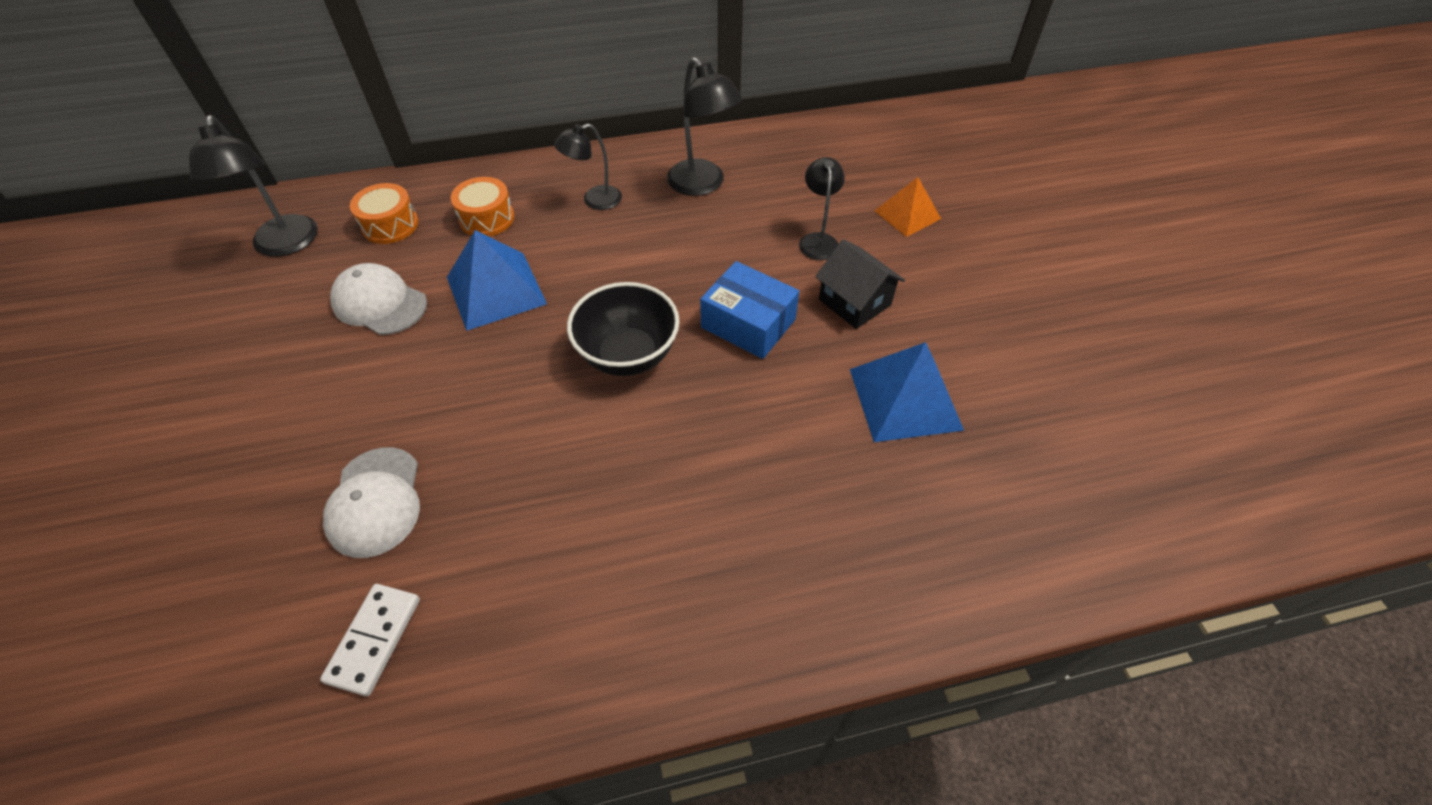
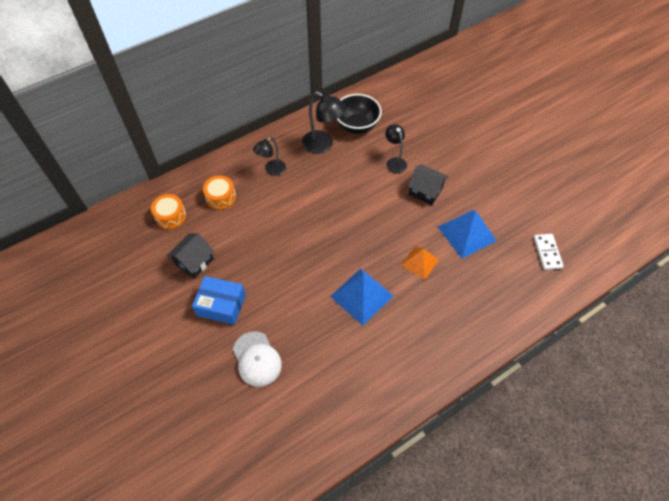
camera: 20 degrees left, 5 degrees up
(285, 245) = (120, 245): black lamp -> none
(374, 640) = (294, 415): white domino -> white domino (547, 252)
(379, 303) = (194, 262): white cap -> black house
(496, 290) = (250, 236): blue pyramid -> blue pyramid (362, 296)
(628, 355) = (334, 251): black bowl -> black bowl (357, 126)
(748, 323) = (382, 217): blue box -> blue box (221, 305)
(907, 214) = (430, 135): orange pyramid -> orange pyramid (419, 262)

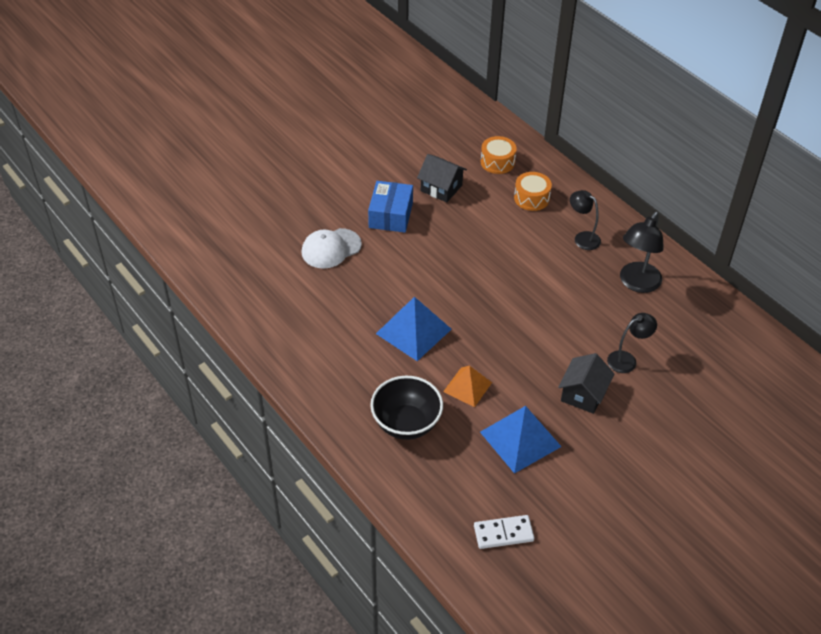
camera: 85 degrees right, 10 degrees down
(357, 126) = (682, 317): black bowl -> black bowl (406, 424)

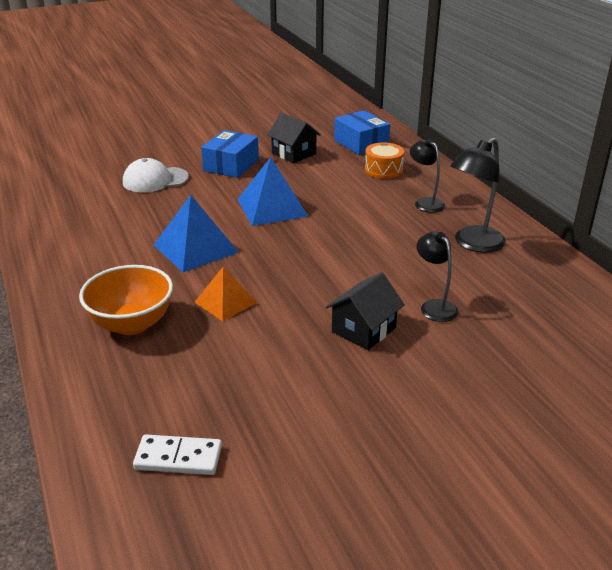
camera: 15 degrees right, 15 degrees down
(406, 424) = (132, 324): black bowl -> orange bowl
(497, 162) = (361, 143): orange drum -> blue box
(520, 439) = (260, 360): blue pyramid -> blue pyramid (272, 207)
(627, 360) = (434, 306): black lamp -> black lamp turned 105 degrees counterclockwise

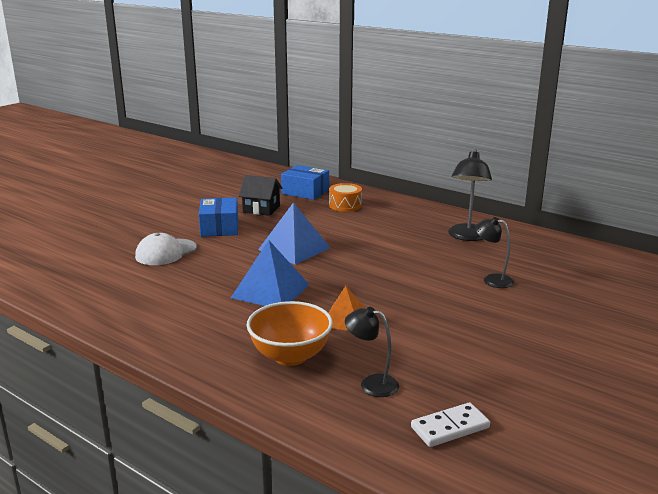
camera: 30 degrees left, 10 degrees down
(363, 330) = (466, 307): black house -> none
(425, 203) = (402, 219): black lamp -> black lamp (371, 384)

